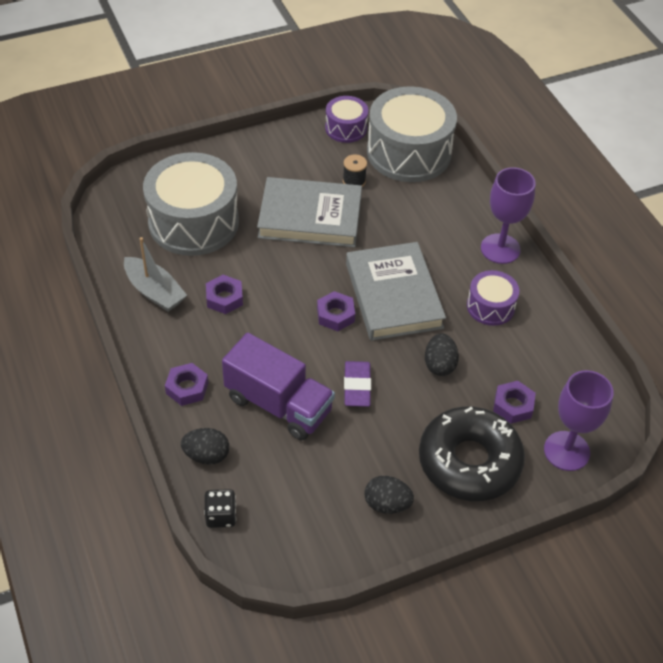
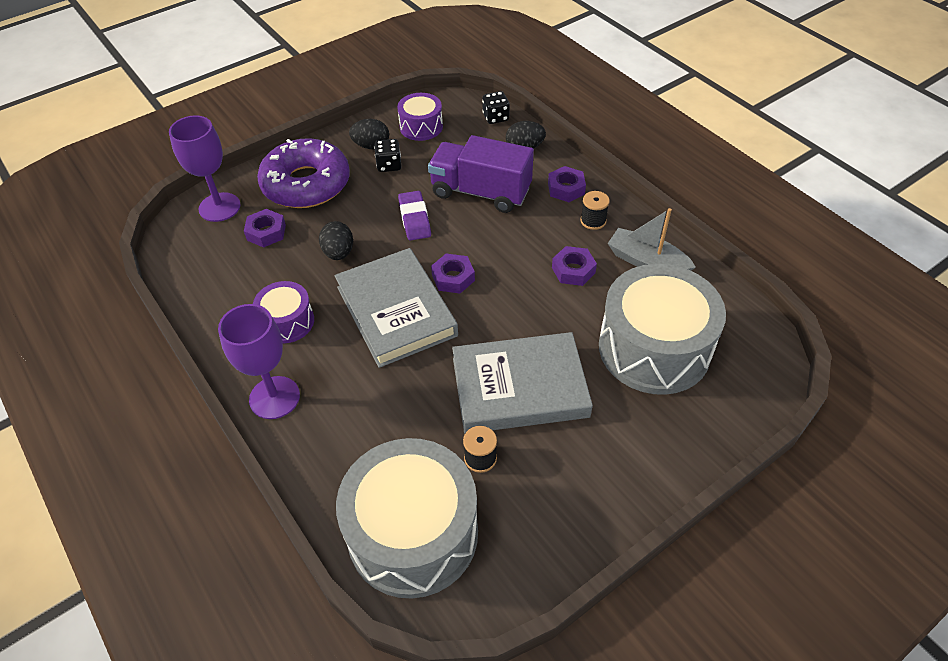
camera: 170 degrees right, 0 degrees up
(180, 343) = (593, 221): none -> black spool
(346, 128) = (520, 560): purple drum -> purple drum (421, 127)
(371, 467) = (389, 165): none -> black dice
(469, 461) = (306, 184): black donut -> purple donut

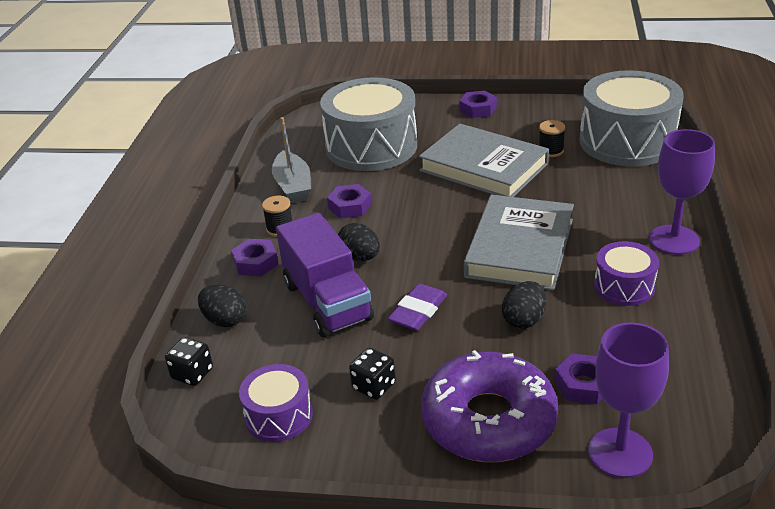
camera: 135 degrees left, 15 degrees down
(371, 146) = (363, 426): black egg -> black egg (360, 257)
(453, 278) = (445, 247): purple nut -> purple nut (478, 109)

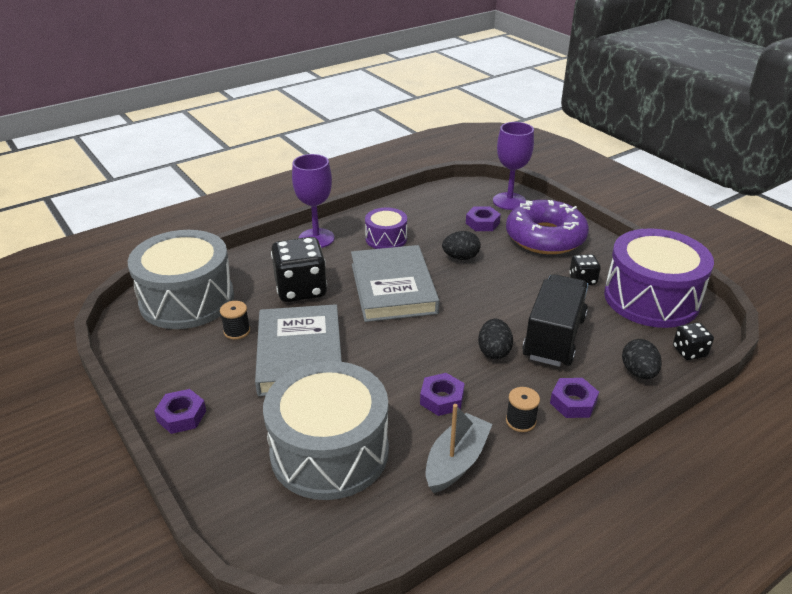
camera: 135 degrees left, 0 degrees up
(279, 416) = (651, 298): purple drum -> purple drum, size x1.98
(327, 302) = (554, 338): purple truck -> black truck
(418, 312) = (507, 296): purple eraser -> none
(520, 248) = (393, 288): grey book -> grey book turned 75 degrees counterclockwise
(579, 198) = (301, 289): none -> black dice

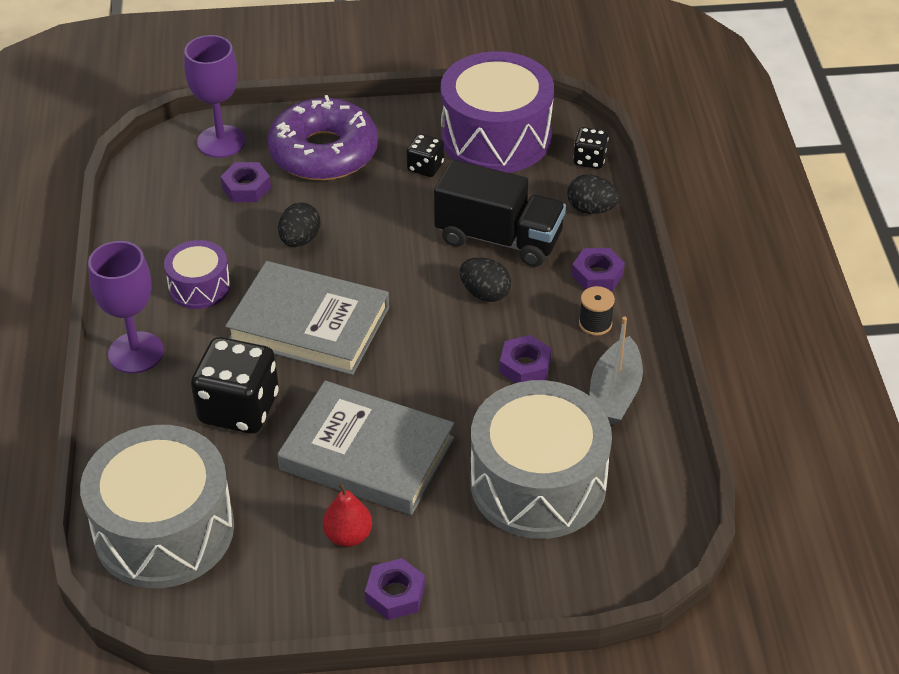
camera: 60 degrees left, 10 degrees up
(222, 374) = (348, 536): none -> red pear
(237, 331) = (275, 498): black spool -> none
(456, 461) = (614, 393): grey boat -> grey boat turned 135 degrees counterclockwise
(554, 338) = (499, 239): black truck -> black truck turned 150 degrees clockwise

